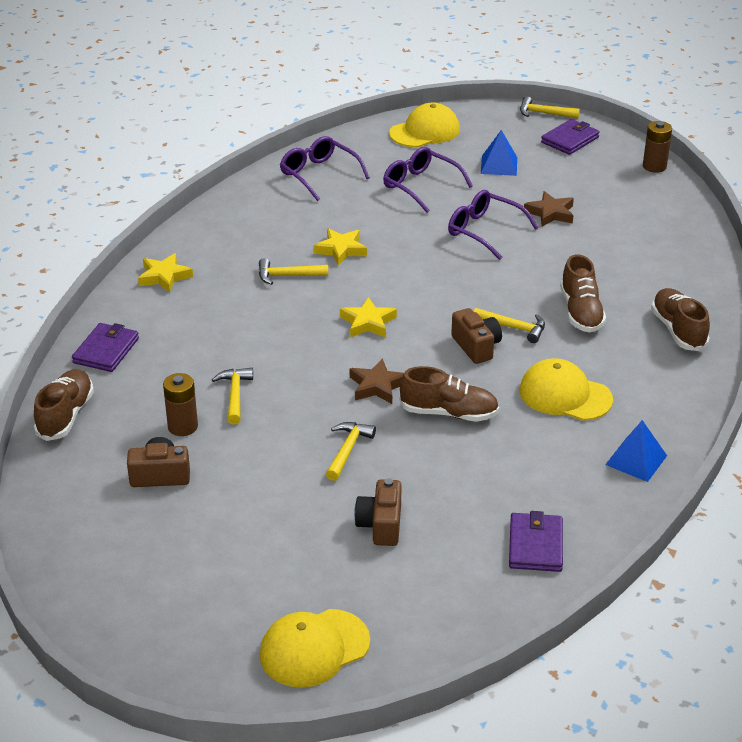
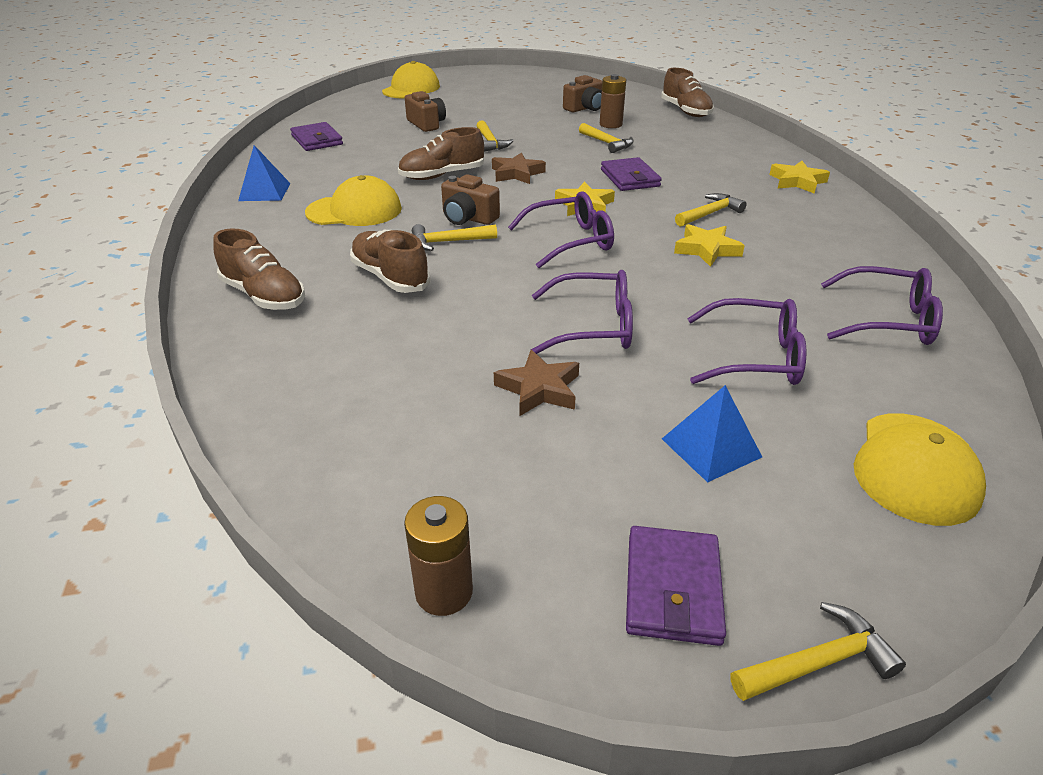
camera: 145 degrees right, 0 degrees up
(106, 351) = (732, 137): purple wallet -> purple wallet (629, 178)
(423, 293) = (571, 241): none -> purple glasses

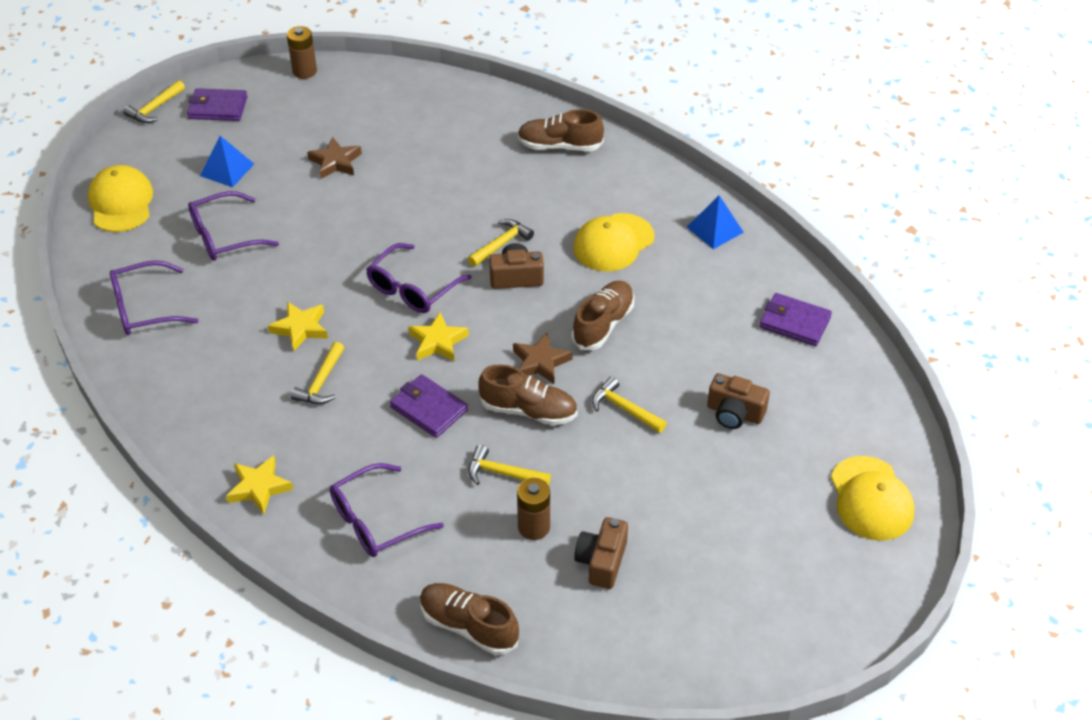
camera: 145 degrees right, 10 degrees up
(390, 277) = (502, 194): brown shoe -> brown shoe (528, 410)
(593, 326) = (336, 215): purple glasses -> purple glasses (375, 521)
(672, 588) = (218, 108): purple wallet -> purple wallet turned 60 degrees counterclockwise

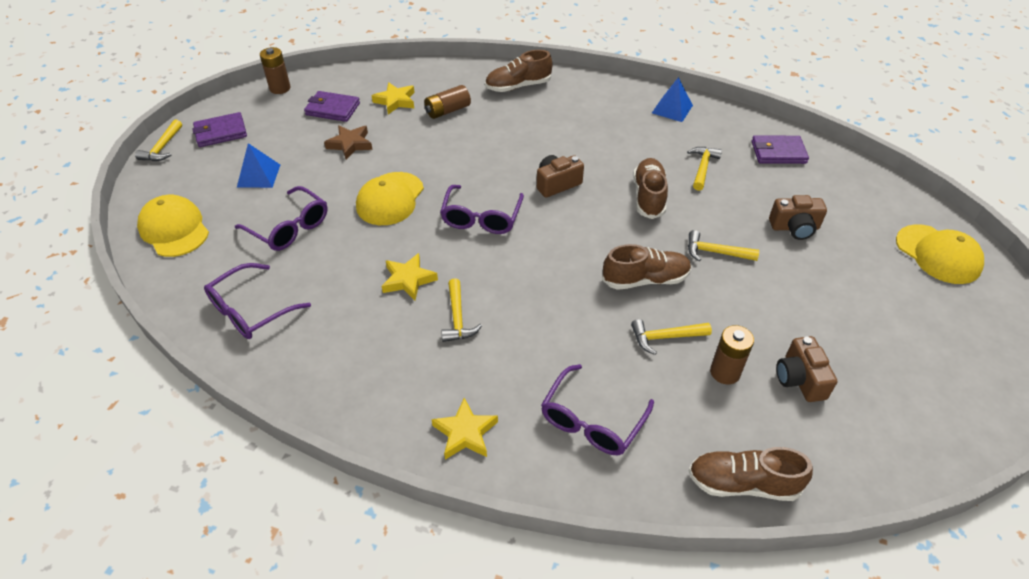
camera: 25 degrees left, 0 degrees up
(224, 236) = (289, 228): purple glasses -> purple glasses turned 90 degrees counterclockwise
(429, 409) = (565, 307): purple wallet -> purple wallet (333, 109)
(438, 342) = (532, 251): yellow star -> yellow star (395, 101)
(461, 153) = (448, 111): none -> brown battery
(501, 244) = (527, 164): yellow hammer -> yellow hammer (702, 168)
(540, 362) = (625, 239): brown star -> none
(613, 243) = (609, 138): yellow cap -> yellow cap (390, 199)

